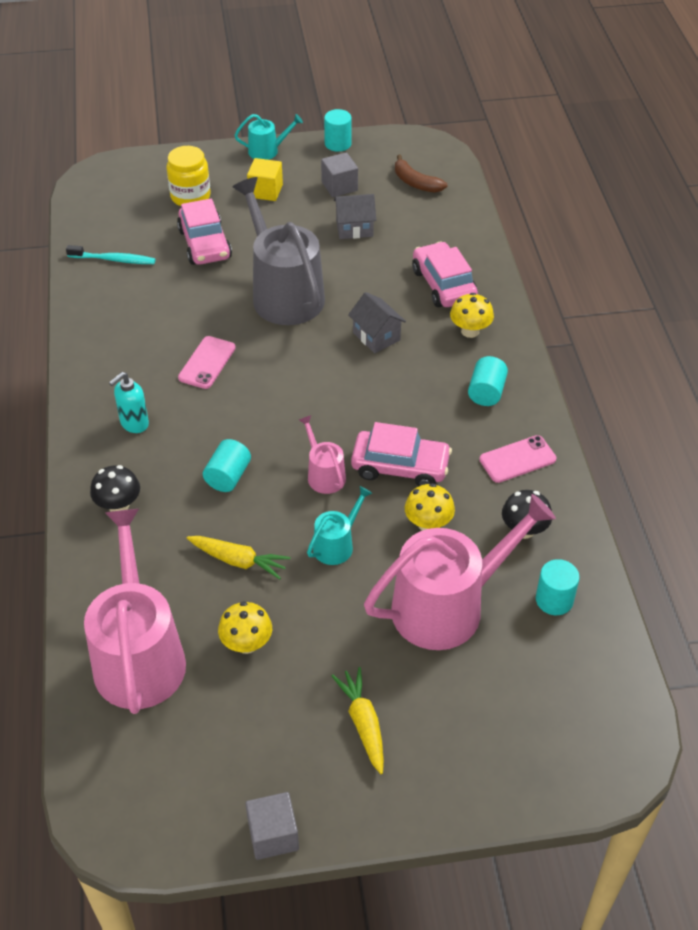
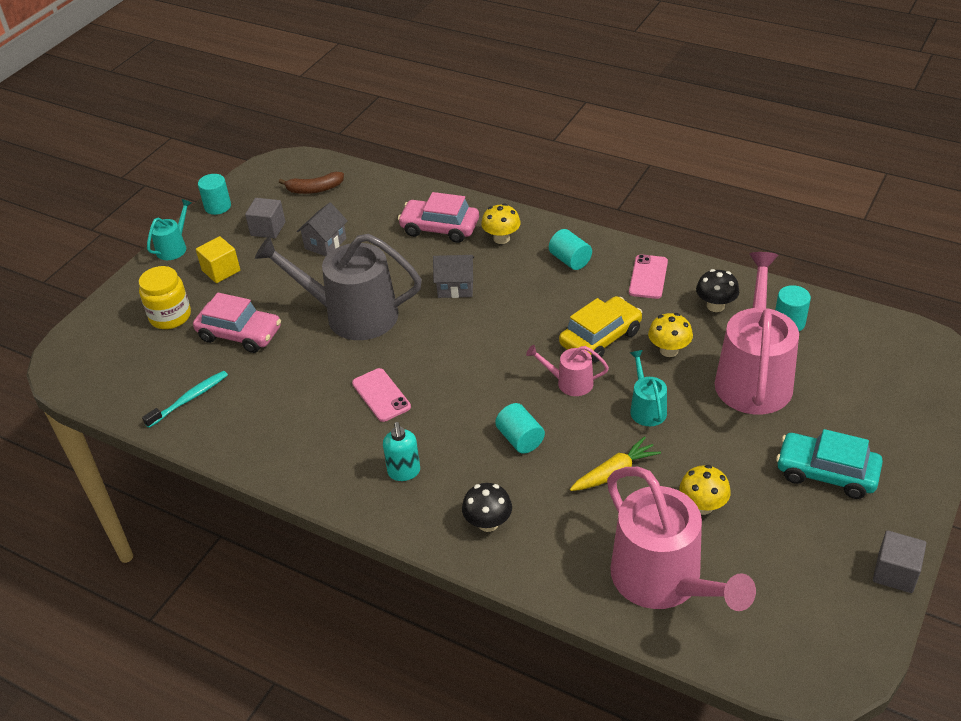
camera: 50 degrees left, 5 degrees down
(139, 656) = (663, 580): pink watering can -> pink watering can turned 150 degrees counterclockwise
(363, 723) = (826, 473): yellow carrot -> turquoise car
(400, 466) = (600, 338): pink car -> yellow car

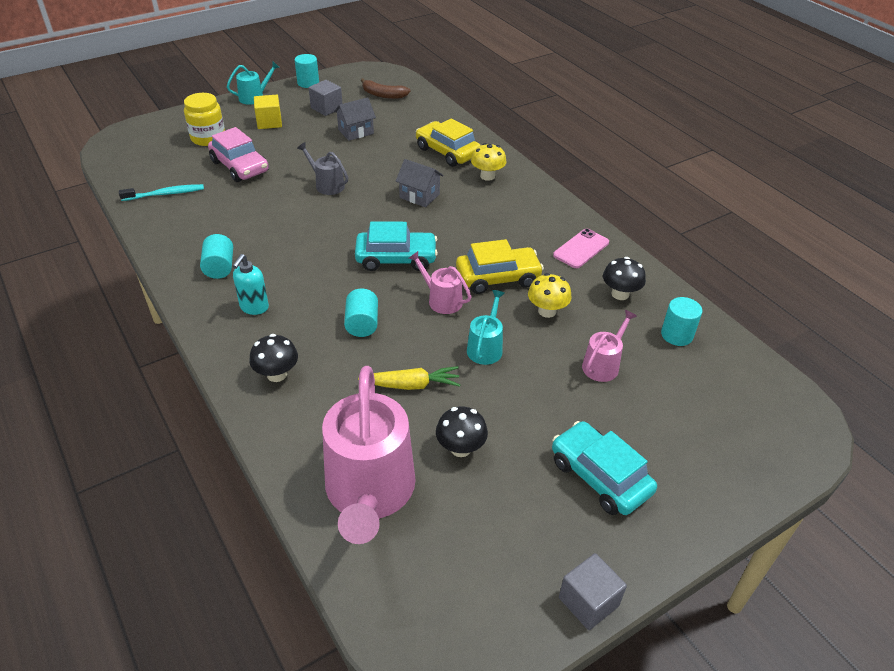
camera: 25 degrees right, 0 degrees up
(352, 315) = (327, 185): grey watering can -> grey watering can, size x0.47
(381, 395) = (292, 247): pink phone -> none
(439, 228) = (447, 152): pink car -> yellow car
(492, 361) = (396, 258): none -> turquoise car
(570, 260) = (527, 212): turquoise cylinder -> turquoise cylinder (219, 267)
(702, 506) = (460, 448): yellow mushroom -> black mushroom
(753, 377) = (603, 365): pink watering can -> pink watering can, size x0.47

